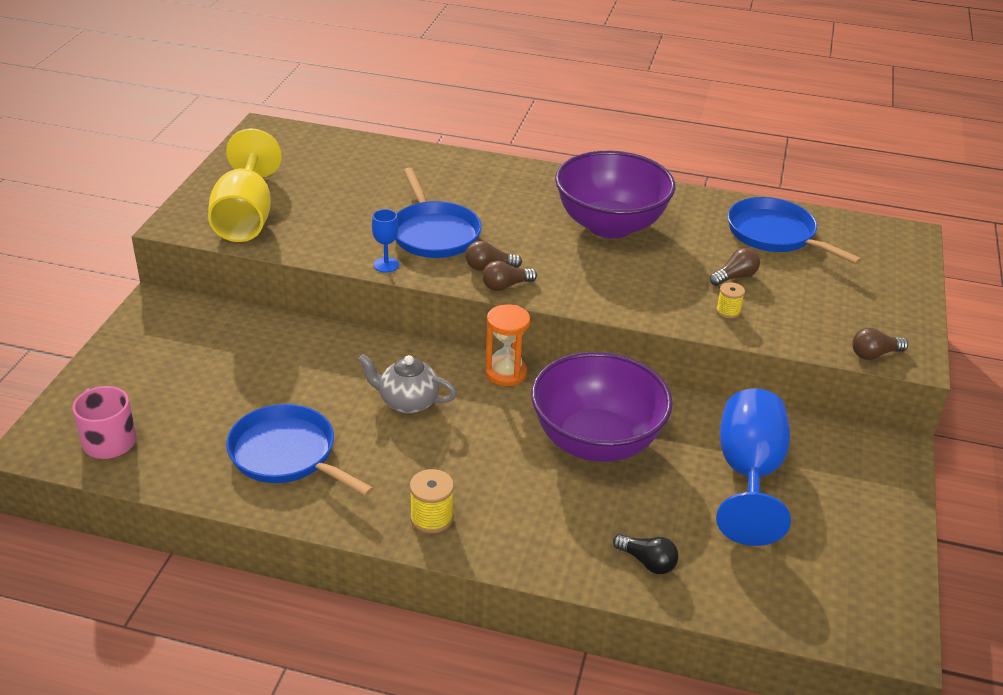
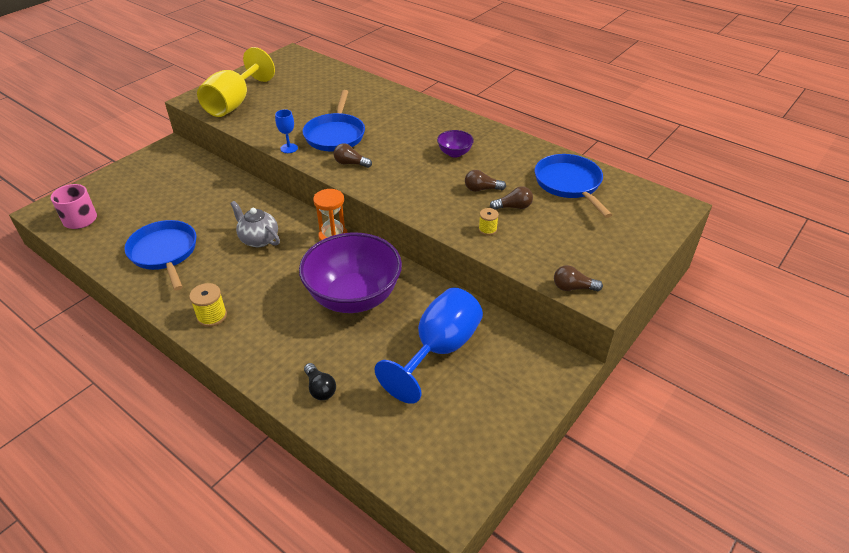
camera: 25 degrees right, 5 degrees up
(505, 286) = (350, 178): brown light bulb -> brown light bulb (481, 189)
(610, 225) = (454, 153): purple bowl -> purple bowl, size x0.43

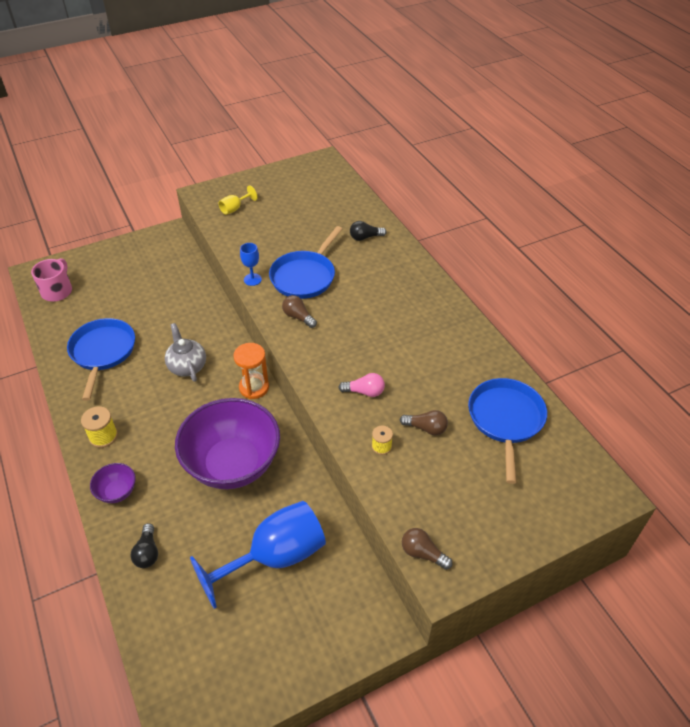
camera: 25 degrees right, 5 degrees up
(234, 103) = (235, 208): yellow goblet -> yellow goblet, size x0.43
(368, 97) = (365, 237): none -> black light bulb
(446, 198) = (364, 392): none -> pink light bulb
(454, 153) = (408, 338): purple bowl -> purple bowl (117, 492)
(481, 189) = (407, 394): brown light bulb -> none

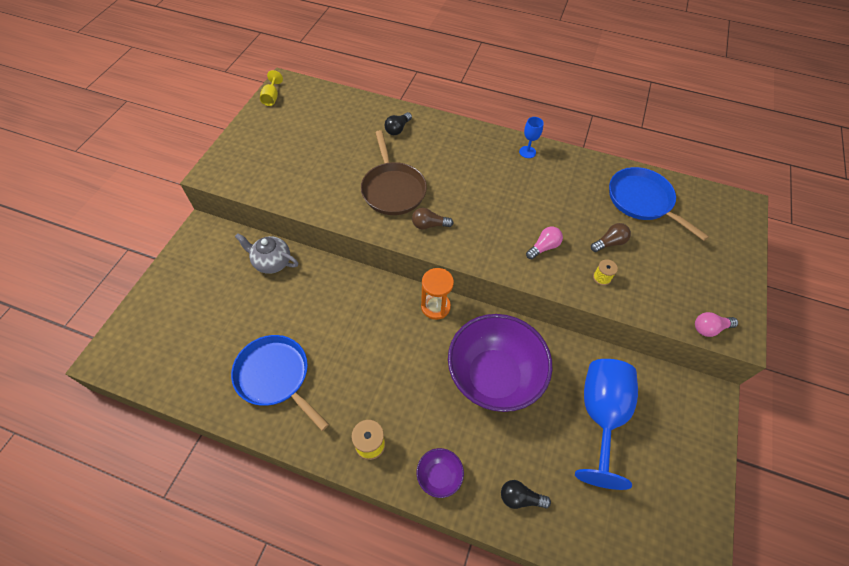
camera: 45 degrees left, 10 degrees up
(57, 291) = (155, 357): pink mug -> none
(147, 552) = (520, 498): black light bulb -> black light bulb turned 150 degrees clockwise
(187, 366) = (364, 331): grey teapot -> grey teapot (272, 262)
(235, 208) = (261, 168): yellow goblet -> yellow goblet (272, 97)
(252, 279) = (355, 219): blue goblet -> blue goblet (527, 152)
(305, 276) = (393, 189): blue pan -> brown pan
(422, 553) = (709, 328): brown light bulb -> pink light bulb

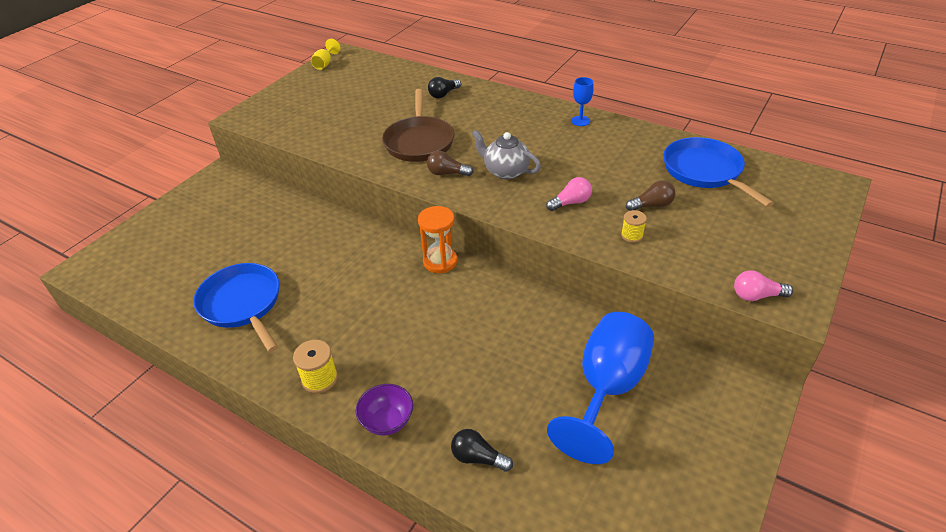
camera: 15 degrees right, 15 degrees down
(272, 262) = (279, 206): grey teapot -> grey teapot (505, 171)
(493, 376) = (485, 333): purple bowl -> none

